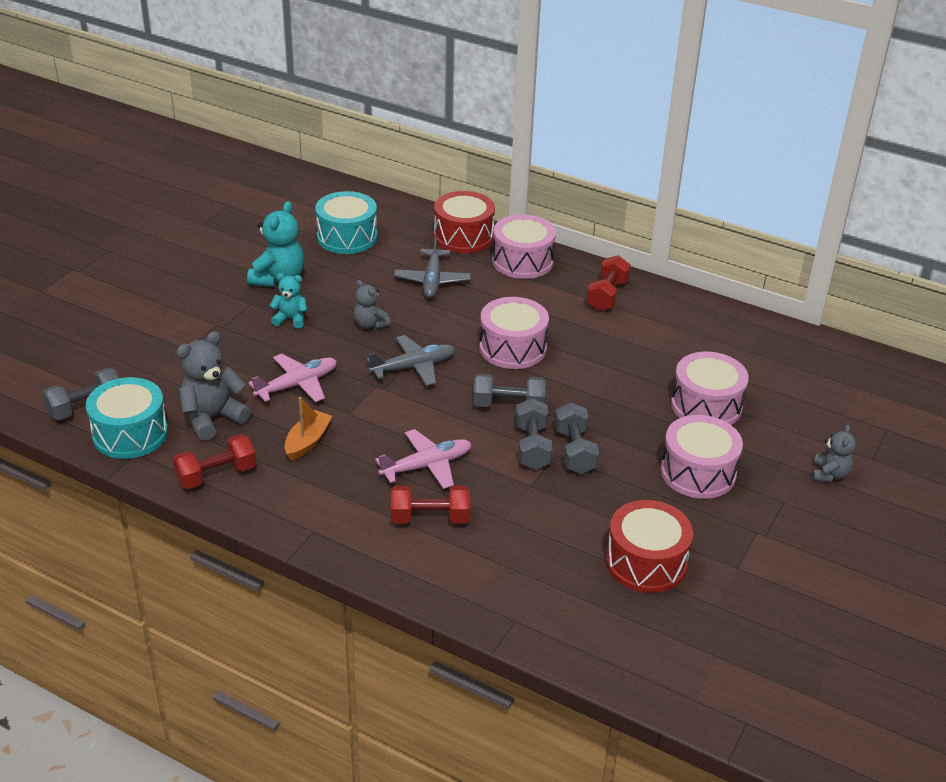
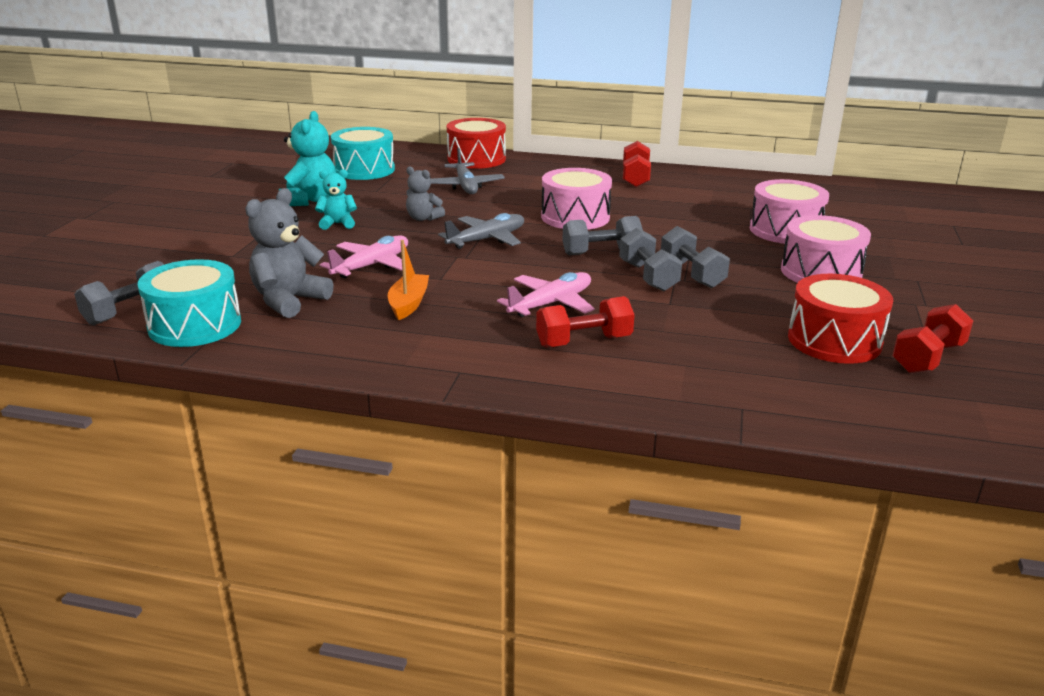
camera: 15 degrees left, 10 degrees down
(216, 475) = (317, 343): red dumbbell -> red dumbbell (928, 358)
(522, 261) = (542, 167): pink drum -> none
(829, 474) = (937, 258): grey teddy bear -> none

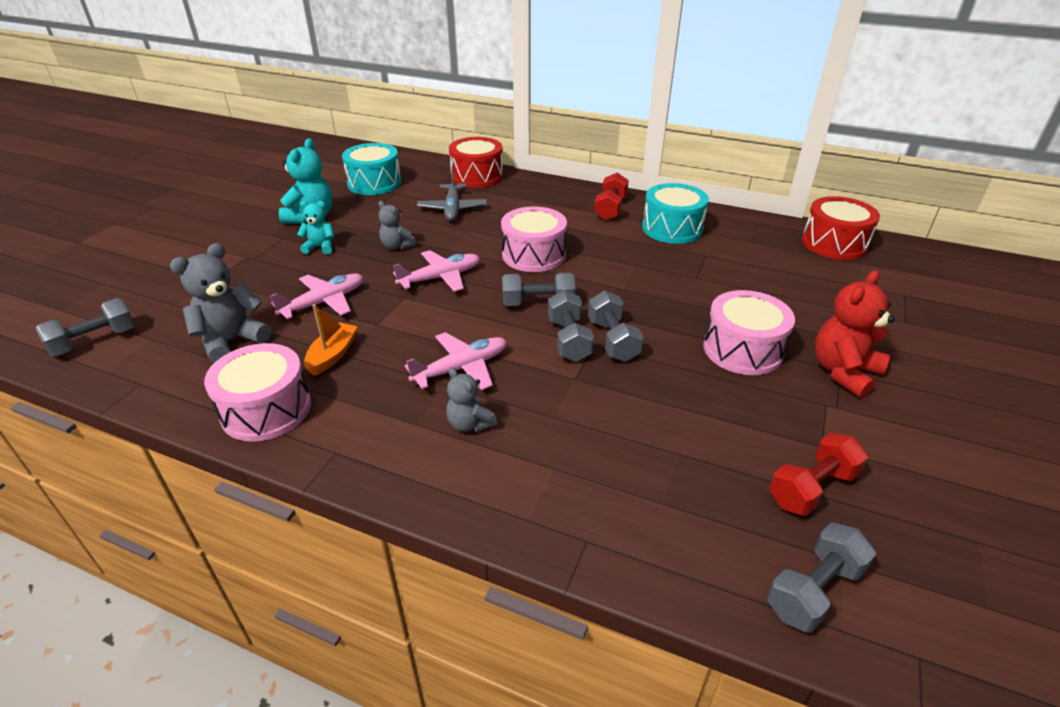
camera: 10 degrees right, 10 degrees up
(195, 325) = (137, 364): turquoise drum -> turquoise drum (672, 228)
(486, 240) = (440, 278): grey plane -> pink plane
(584, 341) = (470, 424): red dumbbell -> grey teddy bear
(785, 230) = (728, 288): pink drum -> pink drum (266, 409)
(834, 340) = (720, 450): red drum -> red drum (834, 243)
(921, 281) = (843, 372): none -> red teddy bear
(958, 419) = (813, 590): none -> grey dumbbell

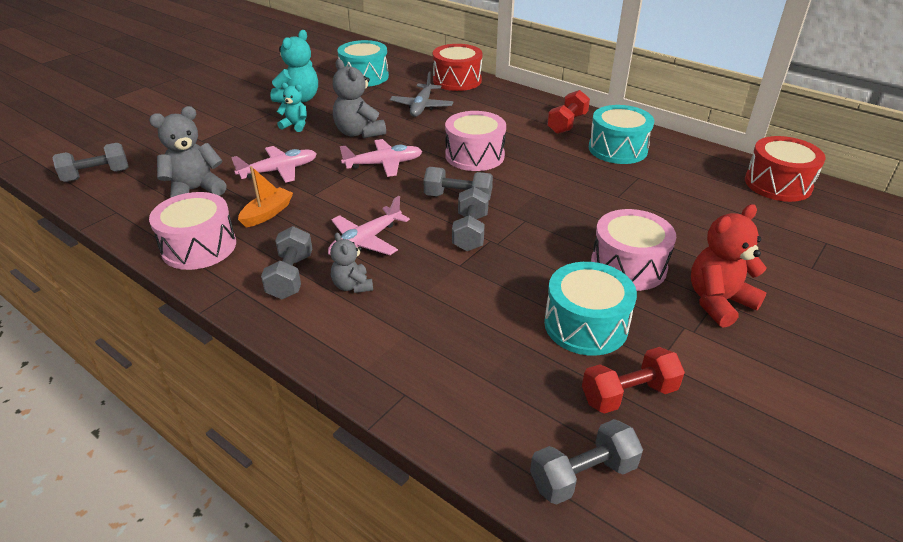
camera: 15 degrees right, 0 degrees up
(397, 246) = (359, 133): grey teddy bear -> grey teddy bear, size x1.68
(461, 368) = (366, 241): pink plane -> pink plane turned 150 degrees clockwise
(612, 340) = (509, 238): grey dumbbell -> grey dumbbell (290, 276)
(733, 421) = (585, 325): none -> turquoise drum

